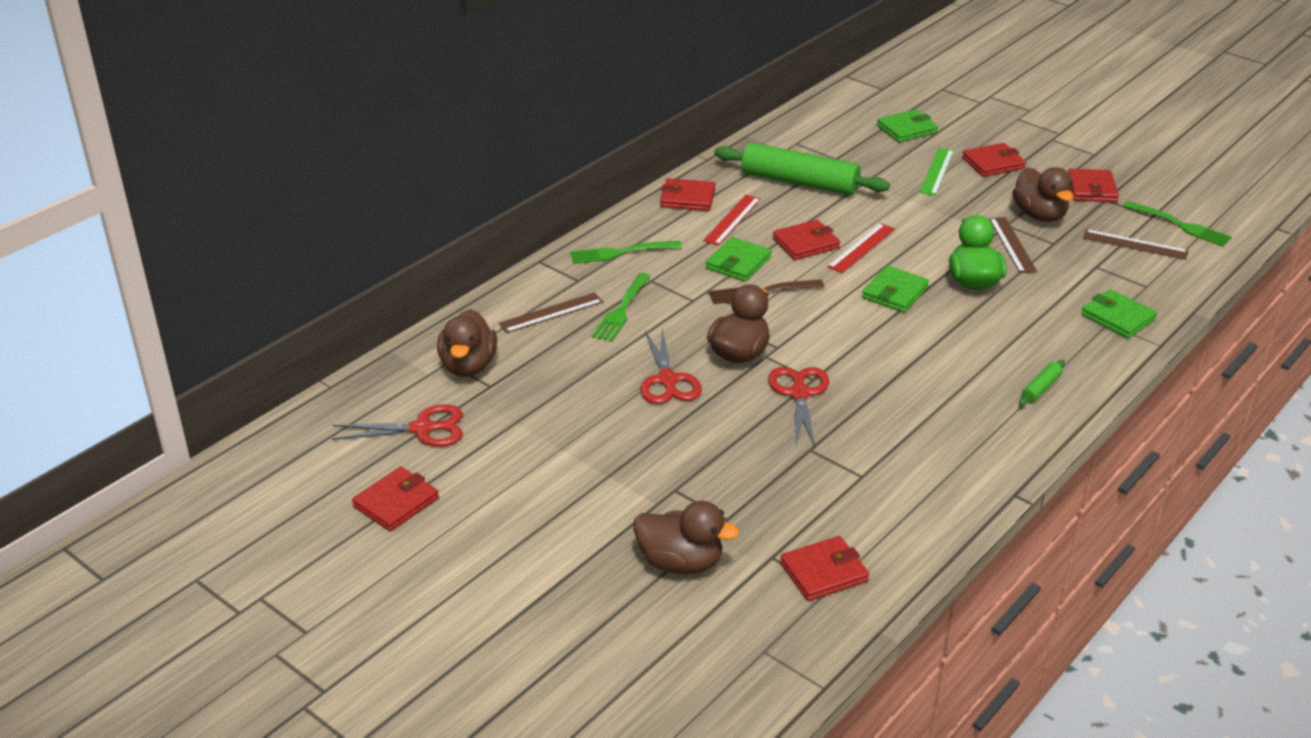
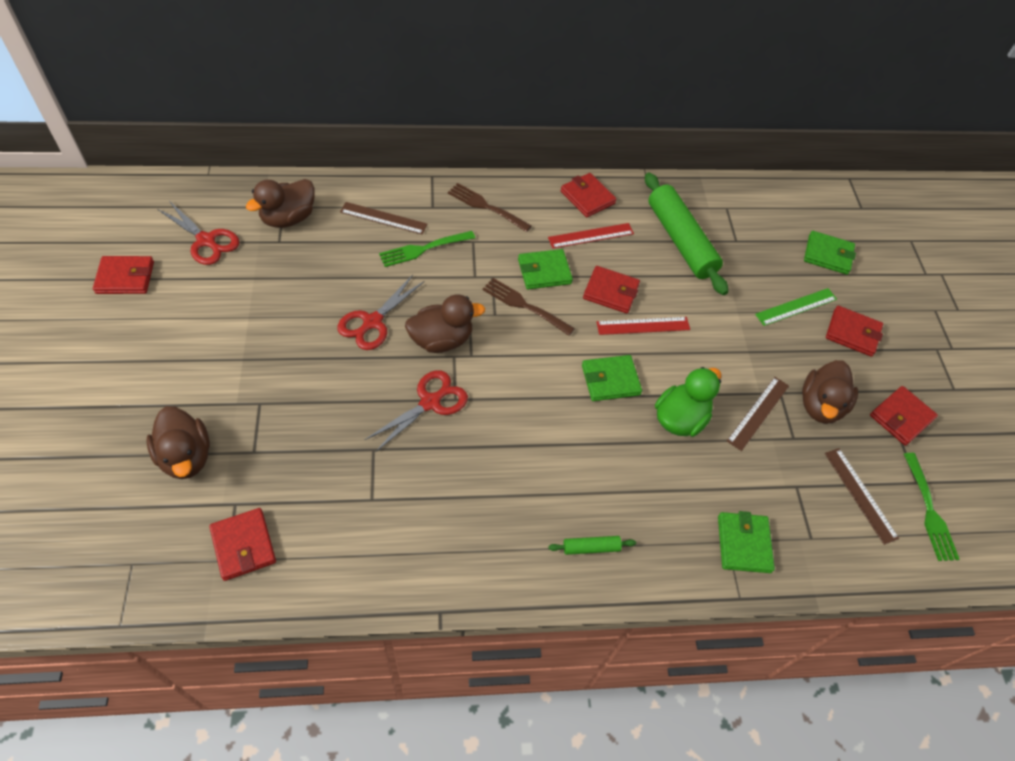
camera: 40 degrees right, 20 degrees up
(622, 252) = (487, 207): green fork -> brown fork
(824, 572) = (243, 545): red wallet -> red wallet turned 45 degrees clockwise

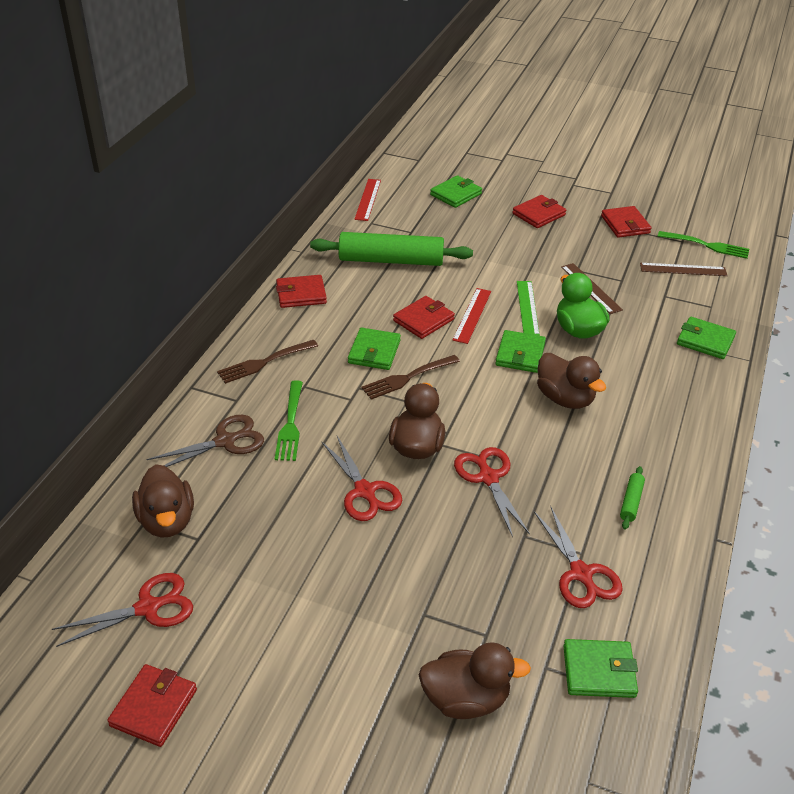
camera: 60 degrees left, 15 degrees down
(243, 545) = (599, 671): red wallet -> green wallet
(347, 504) = (581, 573): none -> red scissors
(383, 218) = (225, 441): brown ruler -> brown scissors
(591, 235) = (349, 308): red ruler -> red ruler (367, 199)
(591, 547) = (682, 424): green rolling pin -> green rolling pin (631, 502)
(796, 306) = (498, 230): green ruler -> green ruler (527, 308)
(820, 405) = (598, 256): brown duck -> brown duck (565, 398)

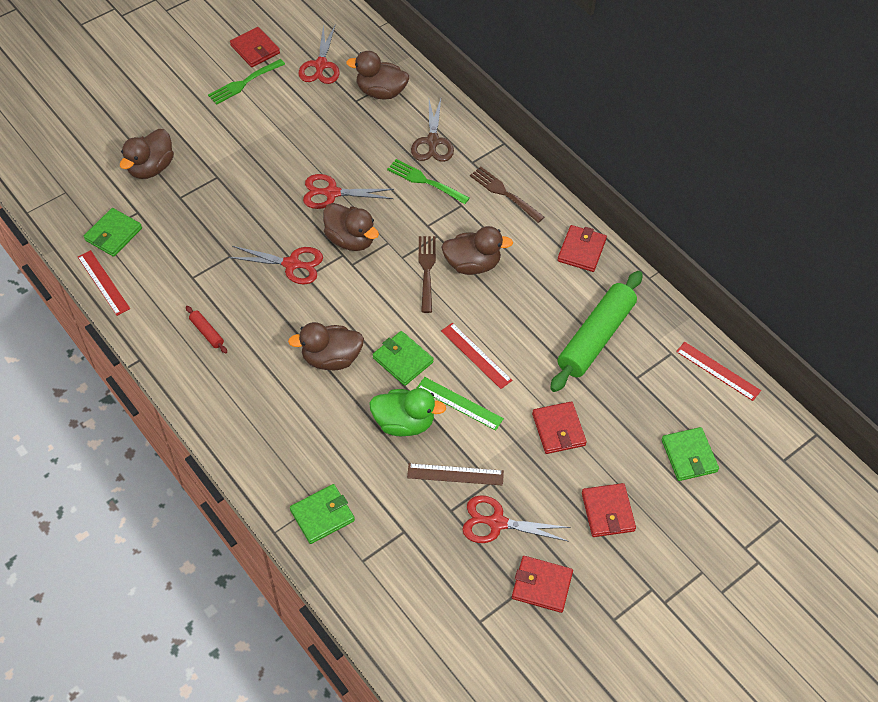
camera: 120 degrees right, 15 degrees up
(265, 362) = (505, 193): brown fork -> brown fork turned 45 degrees counterclockwise
(374, 352) = (472, 264): green wallet -> brown duck
(423, 320) = (492, 317): red wallet -> red wallet (558, 429)
(581, 573) = (179, 267): red scissors -> red scissors (497, 523)
(631, 502) = (207, 332): green rolling pin -> red rolling pin
(668, 635) = (103, 282): none -> red ruler
(683, 270) = (432, 581): brown ruler -> none
(706, 245) = (457, 640): green fork -> green fork (244, 82)

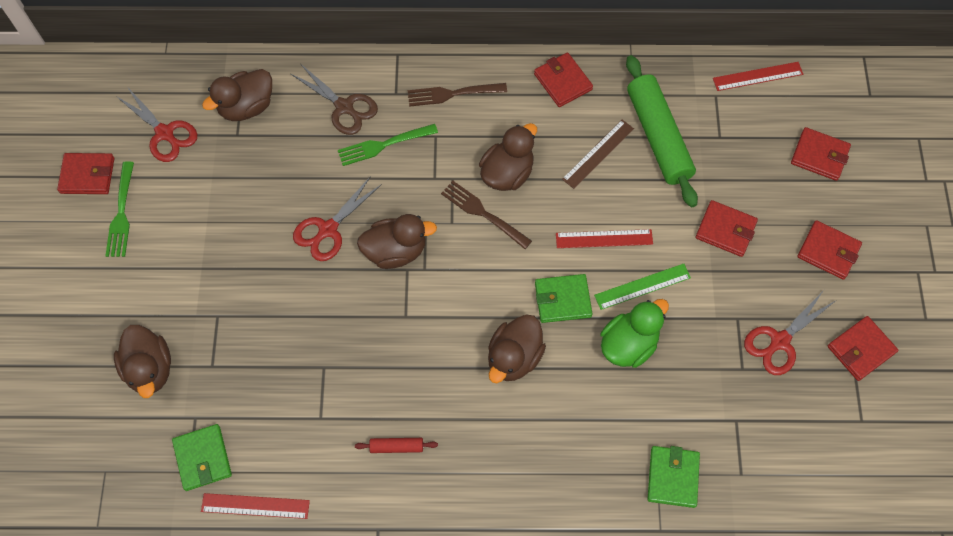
camera: 50 degrees left, 10 degrees up
(291, 264) = (380, 320): red scissors -> none
(455, 474) = (710, 340): brown ruler -> brown ruler (598, 154)
(689, 456) = (819, 156): green wallet -> red wallet

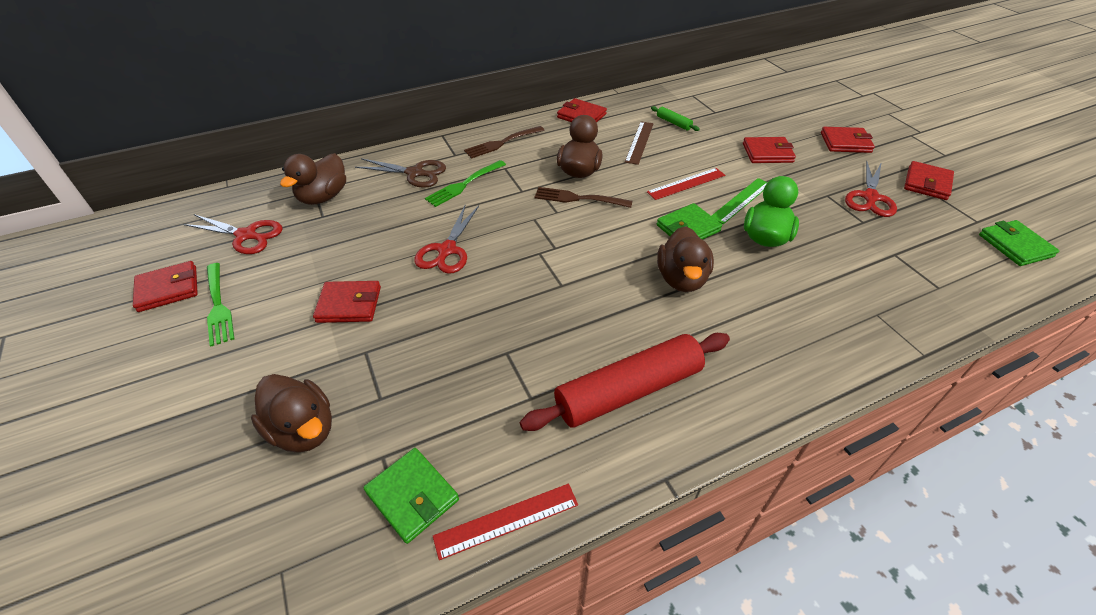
camera: 25 degrees left, 20 degrees down
(396, 251) = (520, 244): brown duck -> none
(396, 446) = (628, 390): red rolling pin -> red rolling pin, size x2.42
(658, 137) = (673, 123): green rolling pin -> green rolling pin, size x0.41
(672, 477) = (891, 311): green wallet -> green wallet (1015, 245)
(757, 76) = (710, 81): red ruler -> none
(819, 156) = (787, 103): red wallet -> red wallet (349, 304)

